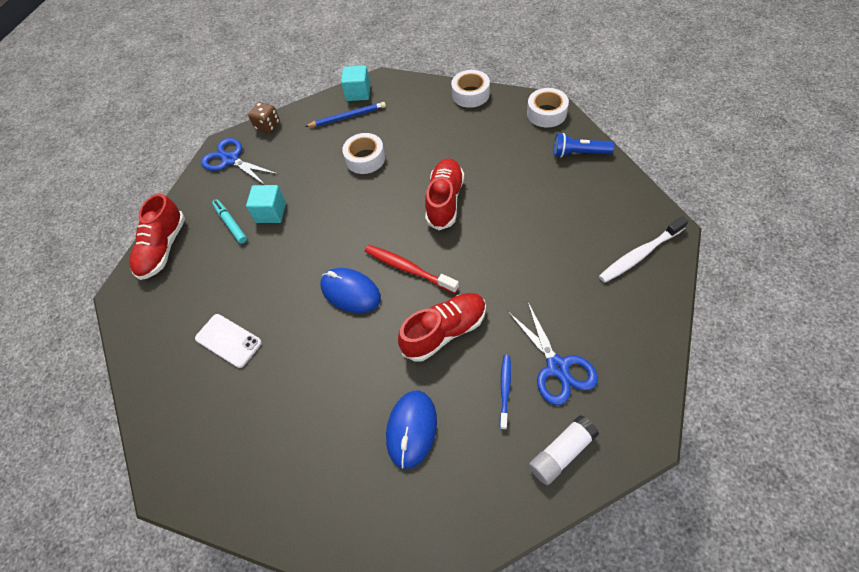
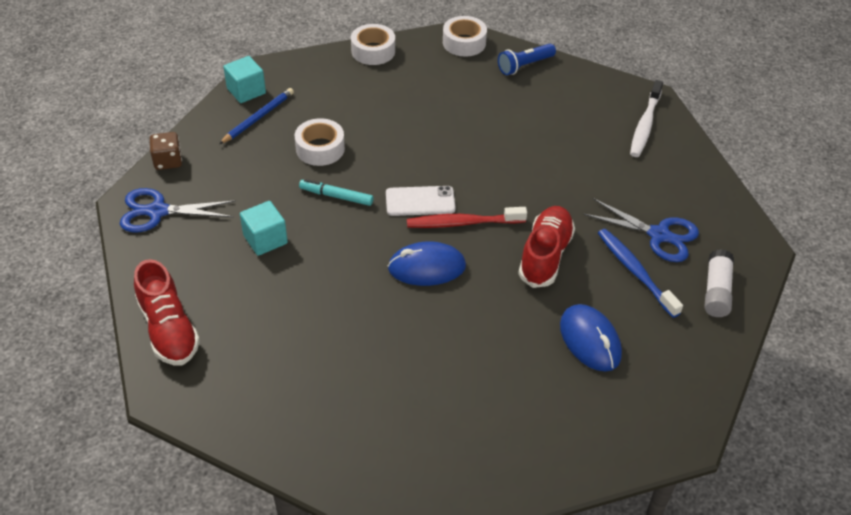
camera: 45 degrees left, 10 degrees down
(228, 340) = (343, 369): white phone -> white phone (420, 201)
(231, 223) = (228, 270): turquoise marker -> turquoise marker (336, 196)
(445, 201) = (440, 152): red shoe -> none
(505, 390) = (635, 272): blue toothbrush -> blue toothbrush, size x1.59

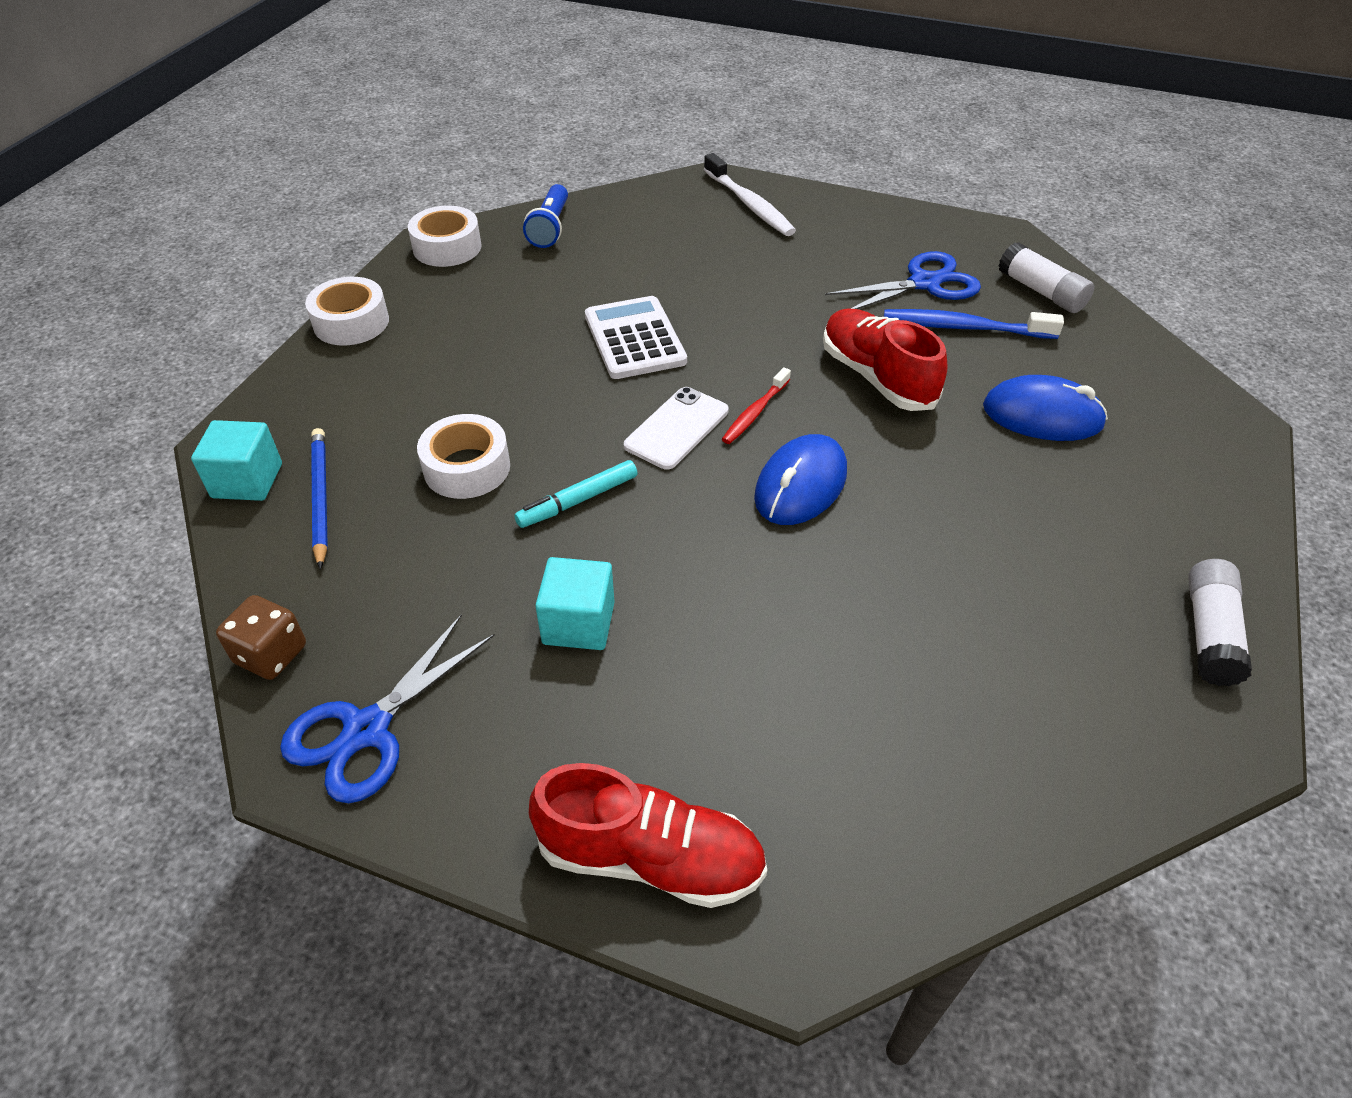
camera: 50 degrees left, 0 degrees up
(463, 223) = (755, 412): red toothbrush -> red toothbrush, size x0.63
(470, 149) = (635, 339): none -> white calculator
(479, 480) = (1209, 633): none -> white glue stick

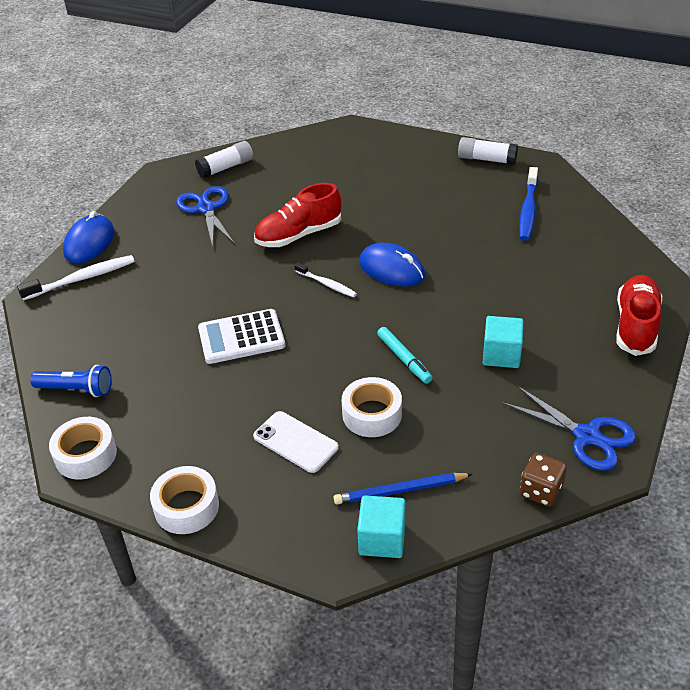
camera: 85 degrees left, 5 degrees down
(677, 428) = (339, 317): white phone -> white phone (295, 442)
(755, 412) = (327, 284): red toothbrush -> white toothbrush
(964, 328) = (256, 199): blue toothbrush -> blue toothbrush (528, 210)
(1042, 416) = (339, 182): blue mouse -> blue mouse (89, 243)

